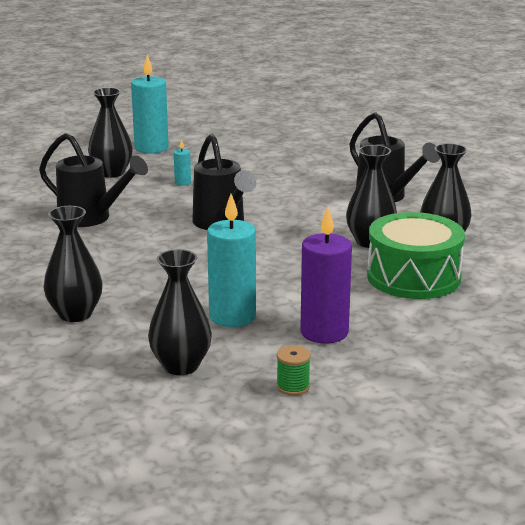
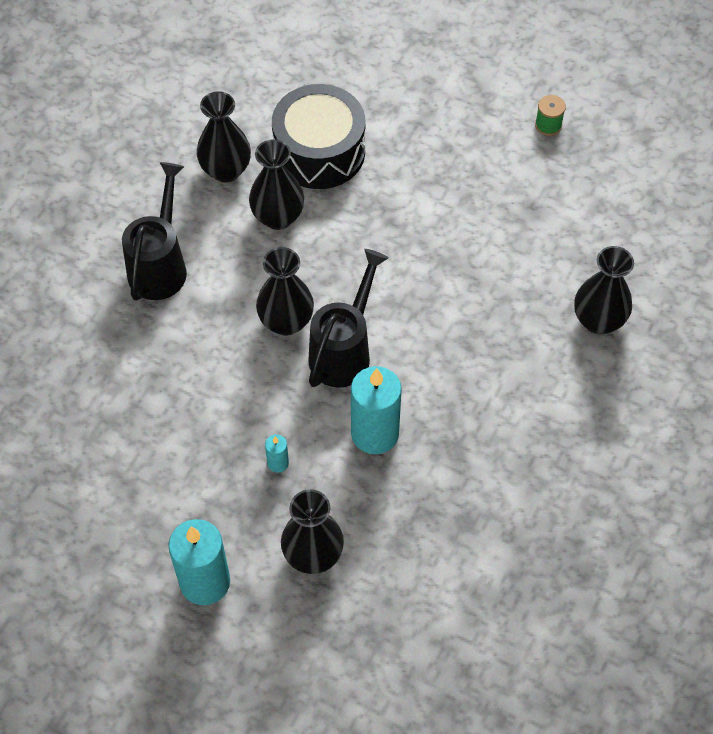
camera: 130 degrees left, 35 degrees up
(91, 218) = (435, 468): black watering can -> none
(181, 366) = (590, 200): black vase -> black vase (286, 322)
(232, 316) = (497, 220): turquoise candle -> turquoise candle (375, 433)
(324, 332) = (462, 152): purple candle -> none
(413, 277) = (319, 151): green drum -> black drum

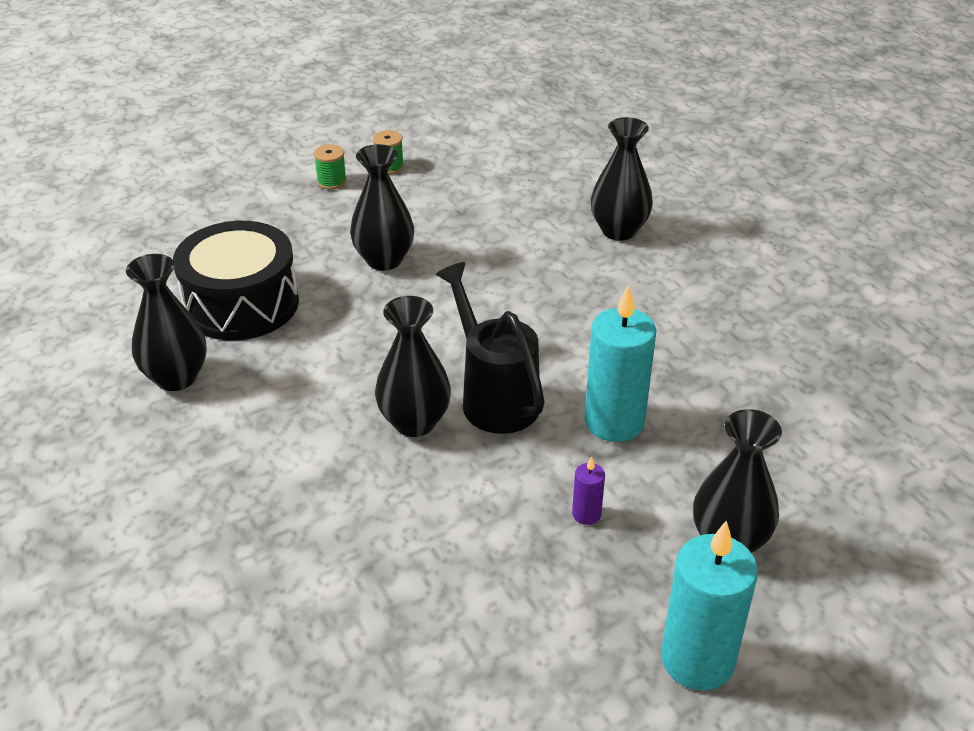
camera: 55 degrees left, 20 degrees down
(160, 265) = (230, 488): black watering can -> none
(278, 217) = (281, 368): black vase -> black vase (384, 260)
(278, 463) = (586, 514): turquoise candle -> purple candle
(497, 104) = (331, 181): none -> green spool

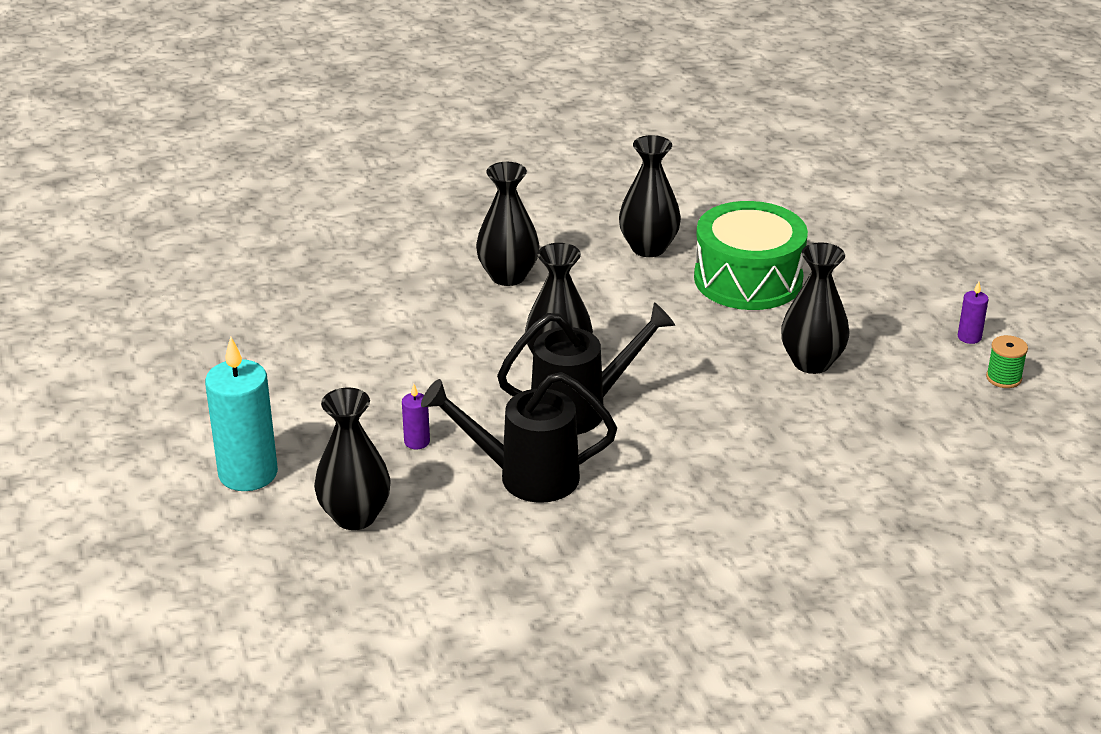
camera: 100 degrees right, 5 degrees down
(241, 304) = (748, 279): black drum -> green drum
(331, 181) = (969, 337): green spool -> purple candle
(614, 422) = (526, 476): turquoise candle -> black watering can
(619, 231) = (857, 536): black vase -> black vase (508, 276)

